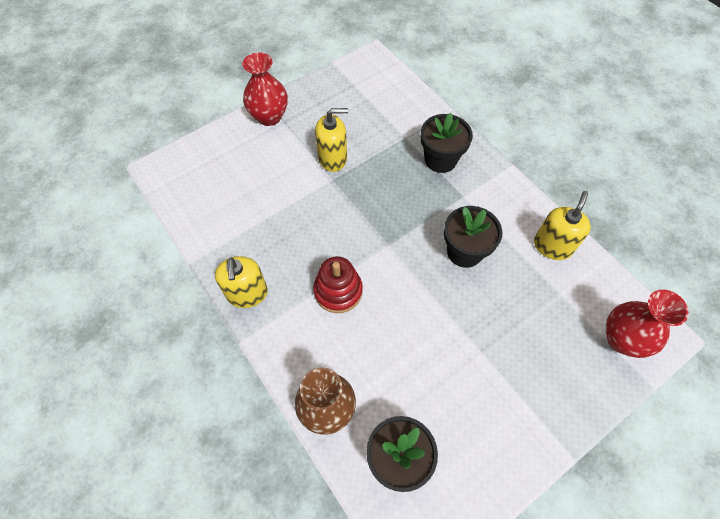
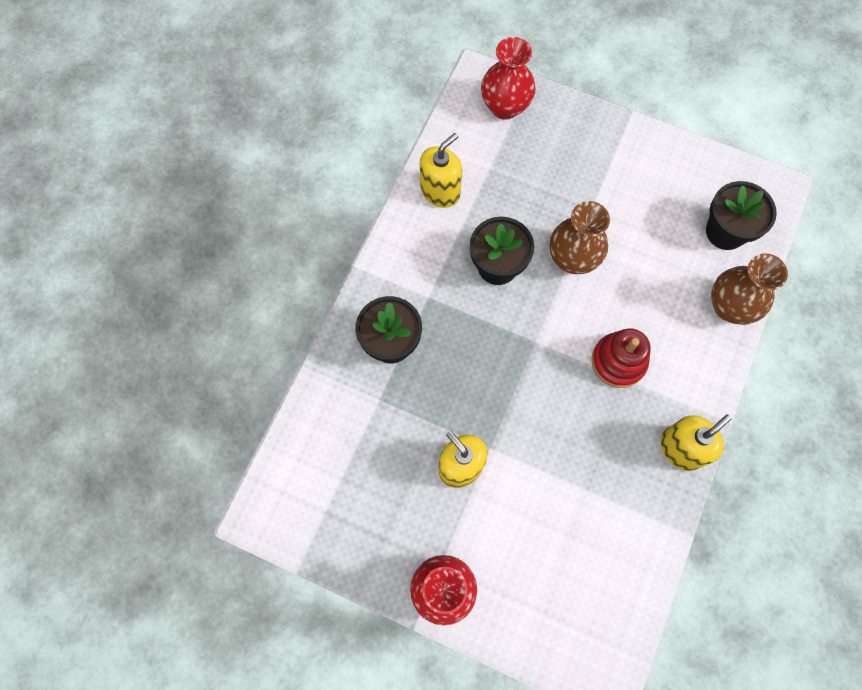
camera: 120 degrees left, 10 degrees up
(442, 308) = (572, 259): none -> brown vase
(552, 246) = (440, 191): yellow soap dispenser -> yellow soap dispenser turned 135 degrees clockwise

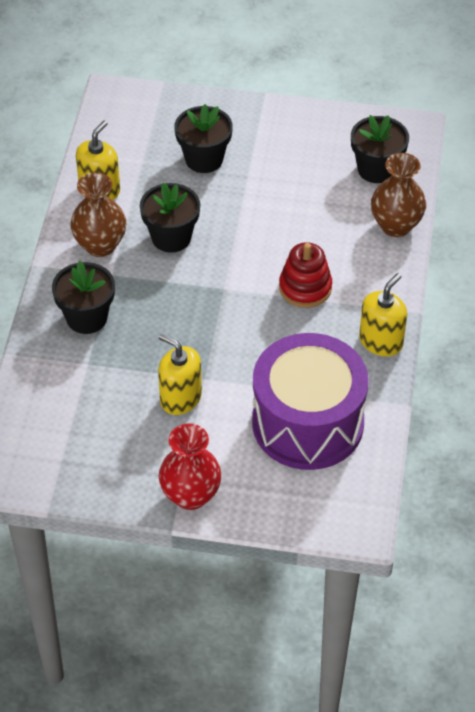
camera: 15 degrees left, 20 degrees down
(505, 107) = (143, 112): red vase -> none
(552, 178) = (204, 159): none -> black flower pot
(572, 259) = (240, 218): brown vase -> brown vase (100, 245)
(582, 531) = (307, 423): none -> purple drum

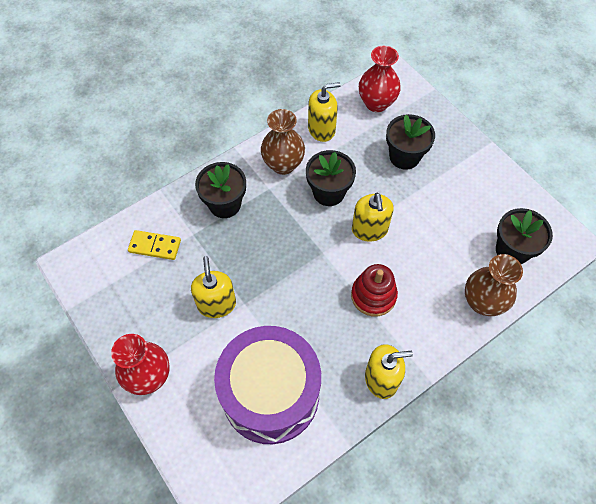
camera: 45 degrees right, 10 degrees up
(64, 400) = (155, 246): none -> yellow domino
(124, 131) = (376, 103): none -> red vase
(243, 240) = (369, 229): none -> yellow soap dispenser

